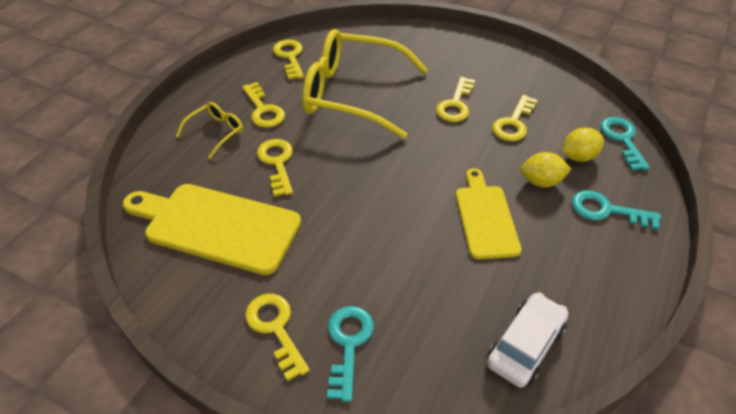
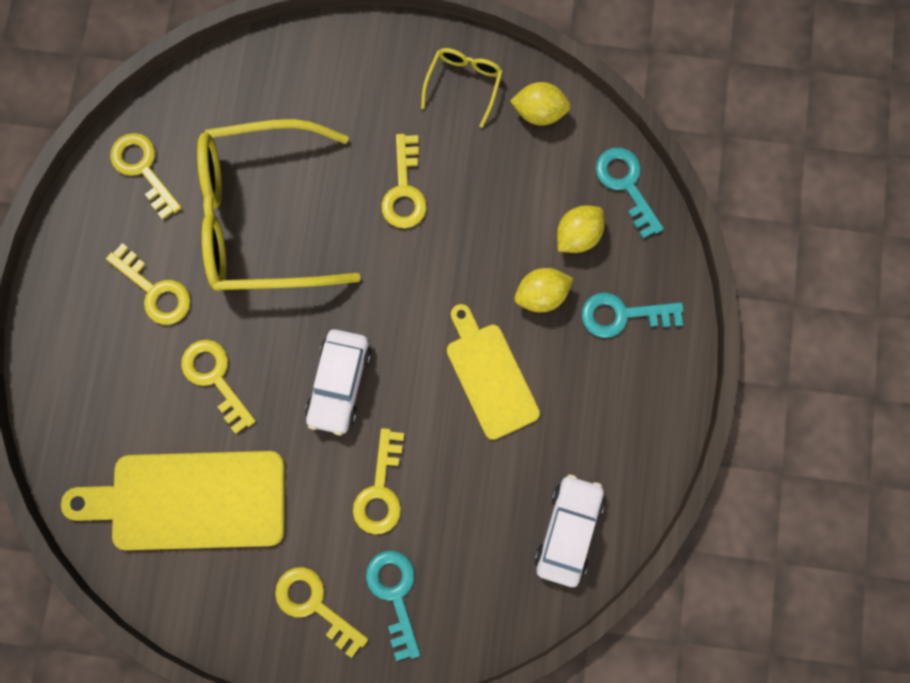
camera: 20 degrees left, 30 degrees up
(216, 132) = (112, 354): yellow glasses -> yellow glasses (464, 84)
(365, 190) = (339, 384): none -> white car
(513, 123) = (487, 201): yellow key -> yellow key (380, 490)
(564, 91) = (539, 112): none -> yellow lemon

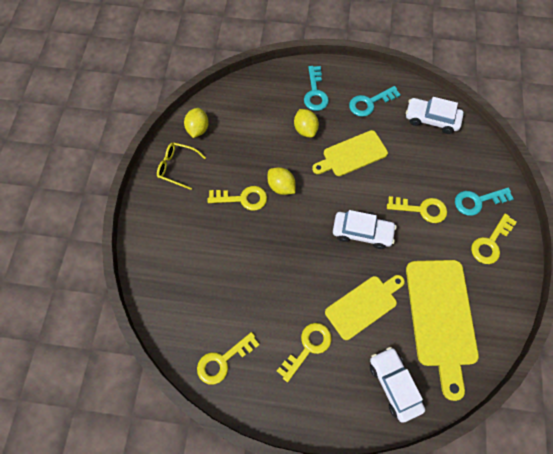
camera: 90 degrees left, 10 degrees down
(92, 415) = (394, 384): none -> white car
(215, 378) = (363, 305): yellow key -> yellow cutting board
(262, 217) = (258, 280): yellow glasses -> none
(577, 235) = (271, 112): yellow lemon -> yellow lemon (281, 186)
(626, 185) = (243, 89): turquoise key -> turquoise key (370, 103)

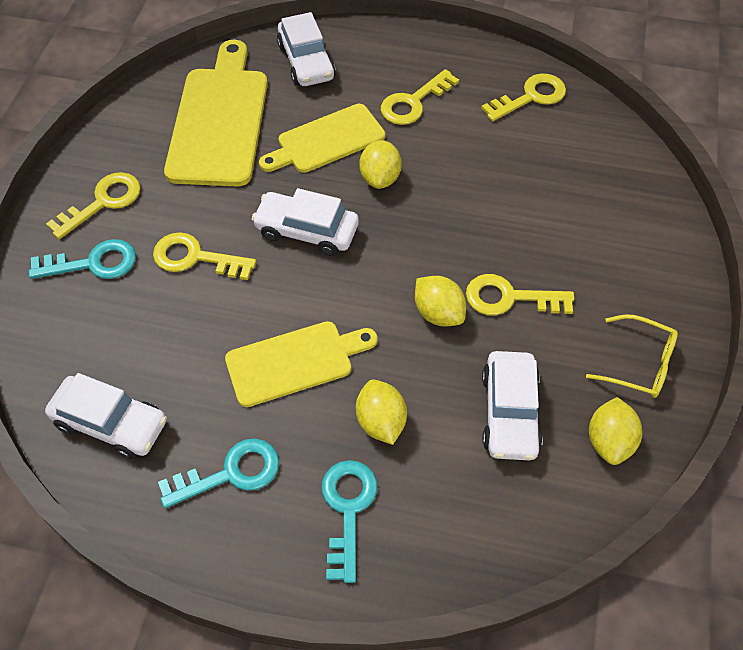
camera: 175 degrees left, 10 degrees down
(244, 138) = (509, 413): none -> white car
(323, 276) = (380, 178): none -> yellow lemon

